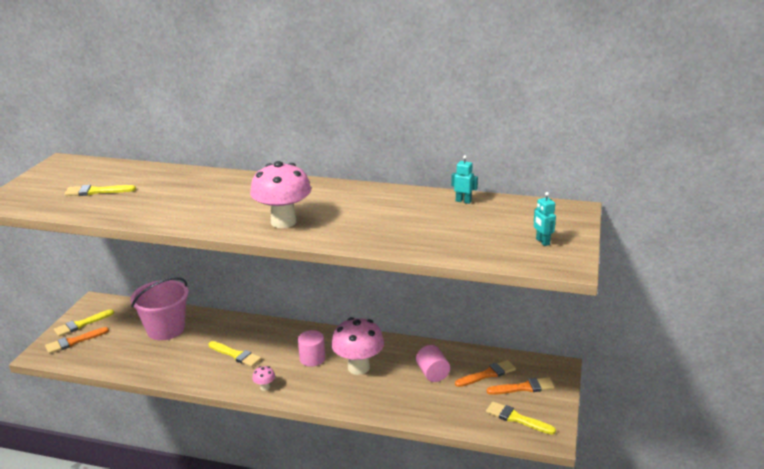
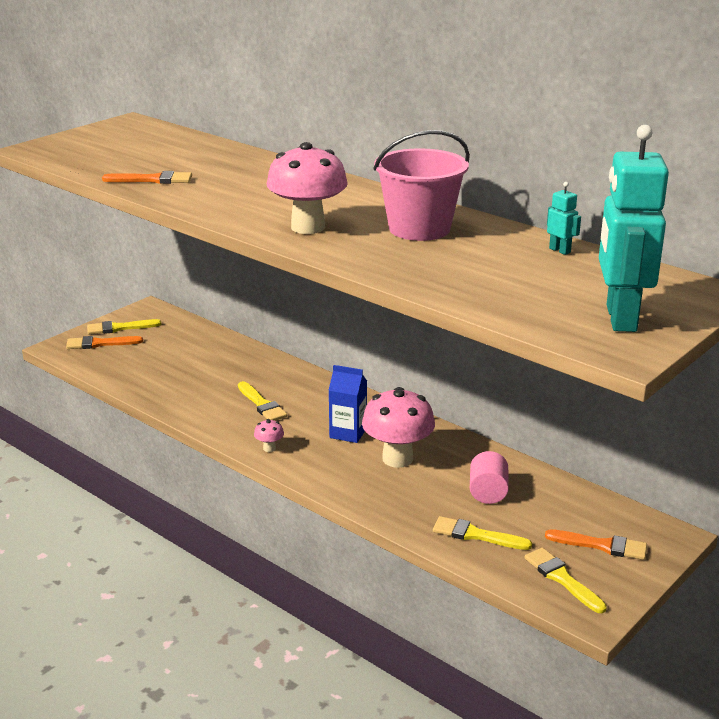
camera: 25 degrees right, 0 degrees up
(96, 191) = (136, 157): yellow brush -> yellow brush (476, 535)
(166, 329) = (204, 356): pink bucket -> pink bucket (419, 229)
(312, 358) = (348, 433): pink cylinder -> blue carton
(487, 374) = (563, 515): orange brush -> orange brush (152, 180)
(542, 242) = (620, 318): turquoise robot -> turquoise robot, size x2.41

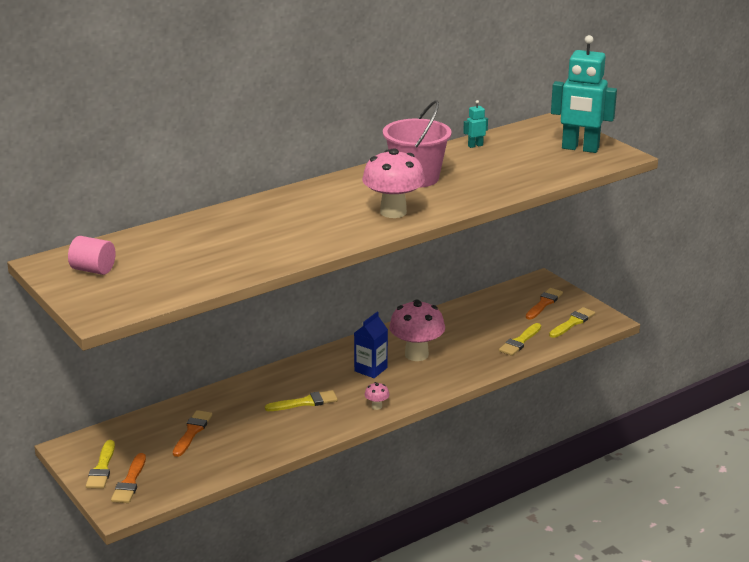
camera: 75 degrees left, 0 degrees up
(152, 180) = (241, 261): orange brush -> orange brush (192, 432)
(488, 493) = (473, 329): pink cylinder -> pink cylinder (93, 270)
(562, 579) = (572, 322): yellow brush -> yellow brush turned 150 degrees clockwise

